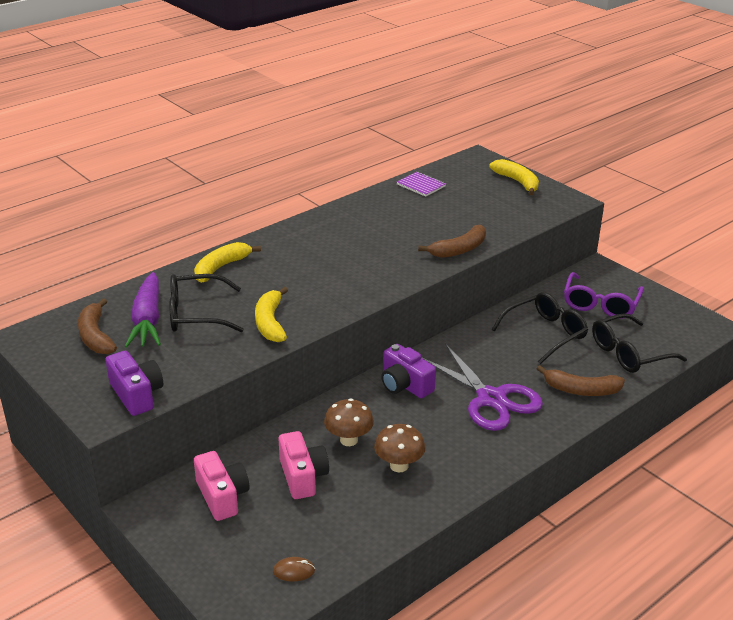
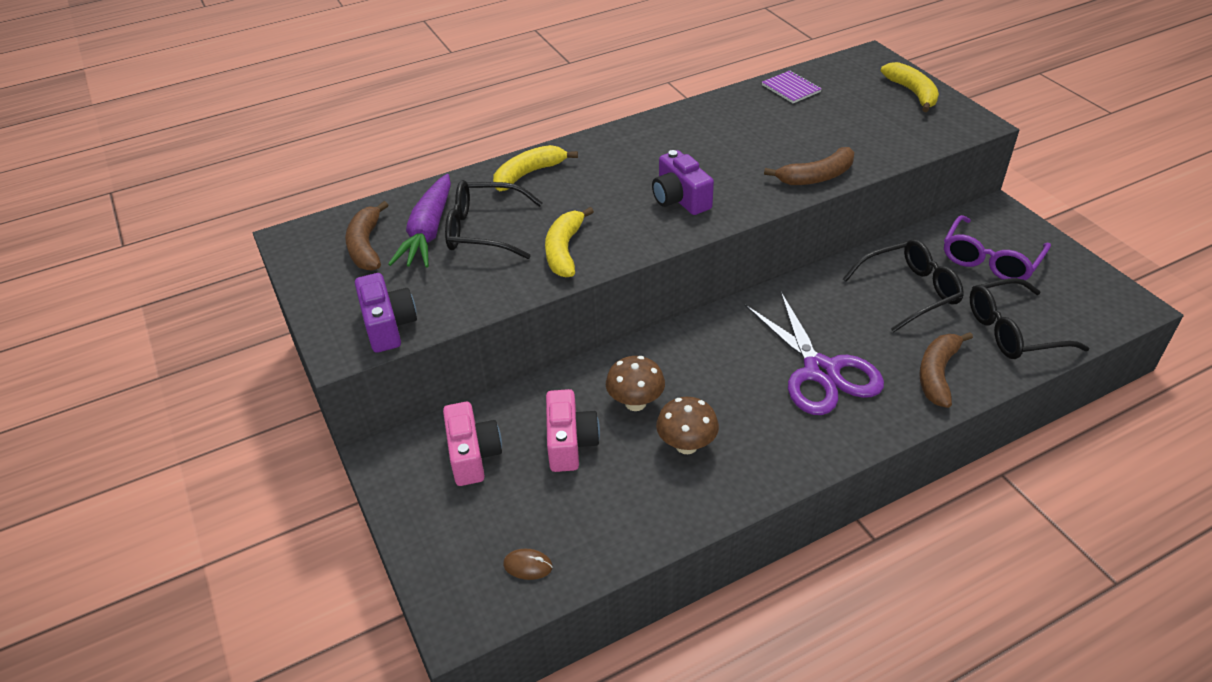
camera: 15 degrees right, 10 degrees up
(405, 385) = (720, 339): purple camera -> purple camera (680, 199)
(580, 390) = (938, 374): brown banana -> brown banana turned 90 degrees clockwise

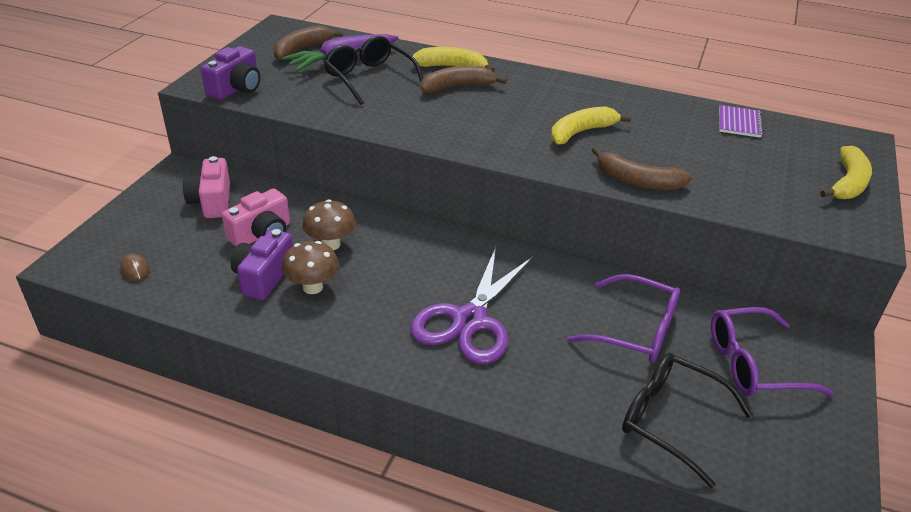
camera: 45 degrees right, 5 degrees down
(473, 455) = (212, 201): pink camera -> pink camera turned 135 degrees clockwise
(564, 250) = (388, 114): yellow banana -> yellow banana (581, 132)
(680, 199) = (512, 133): purple camera -> purple camera (263, 277)
(909, 292) = (635, 330): black glasses -> purple glasses
(938, 374) = (549, 392): brown banana -> brown banana (458, 87)

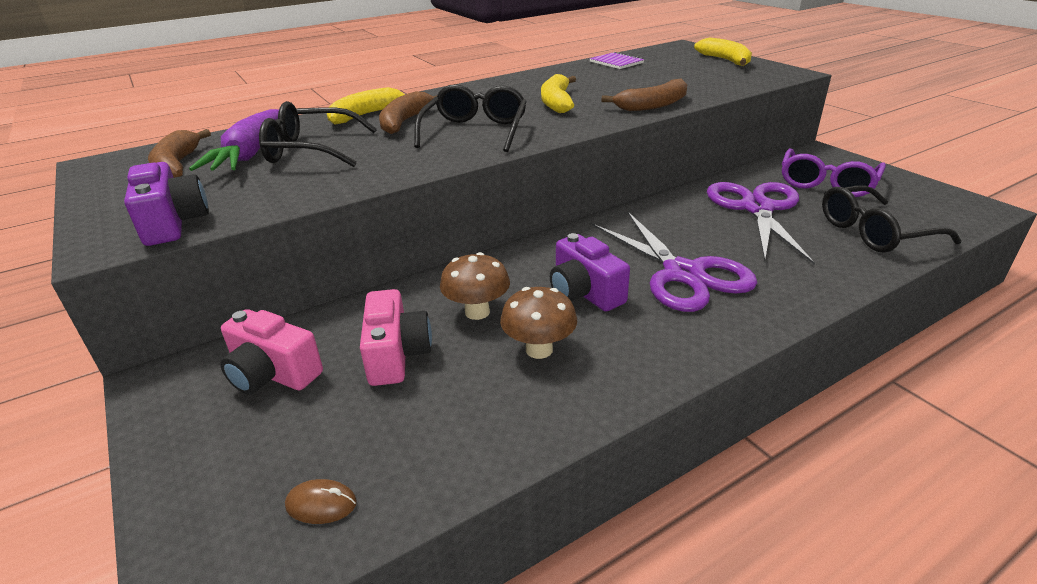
camera: 50 degrees left, 5 degrees down
(263, 277) = (480, 381): purple camera -> purple camera (584, 292)
(473, 122) = (475, 131): none -> black glasses
(635, 330) = (757, 208): purple glasses -> purple scissors

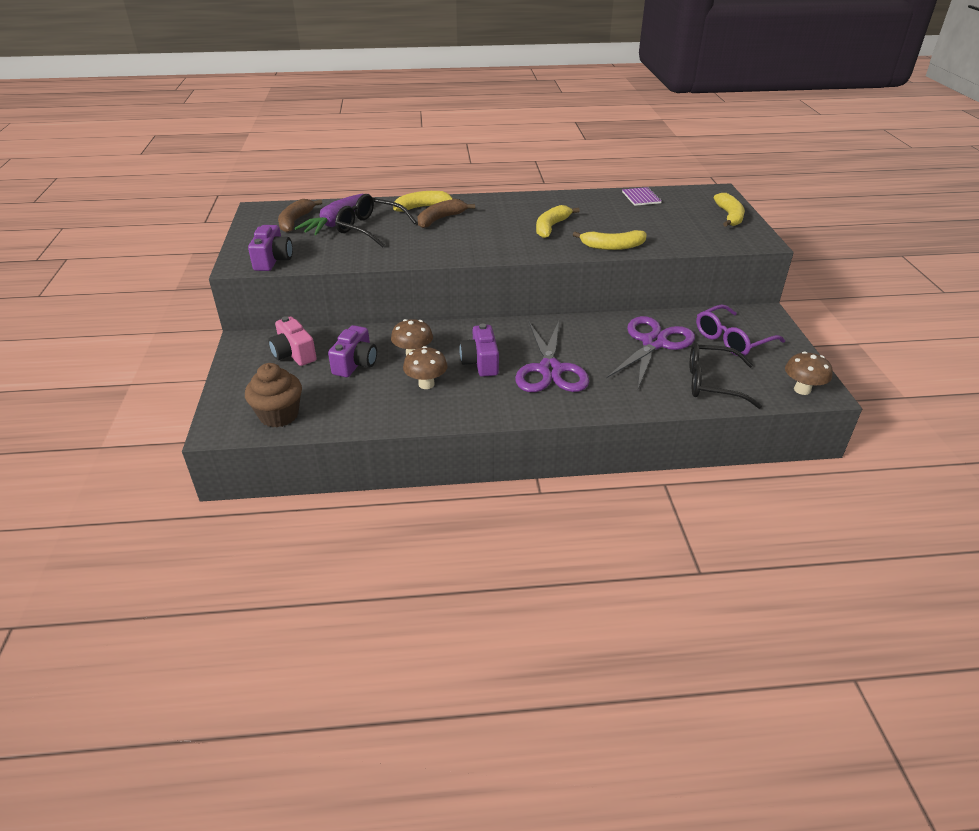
camera: 25 degrees right, 5 degrees up
(321, 504) = (279, 415): brown mouse -> brown cupcake
(396, 355) = (355, 363): pink camera -> purple camera
(475, 131) = (474, 238): black glasses -> none
(652, 105) = (612, 246): brown banana -> yellow banana
(962, 212) = (802, 390): none -> brown mushroom

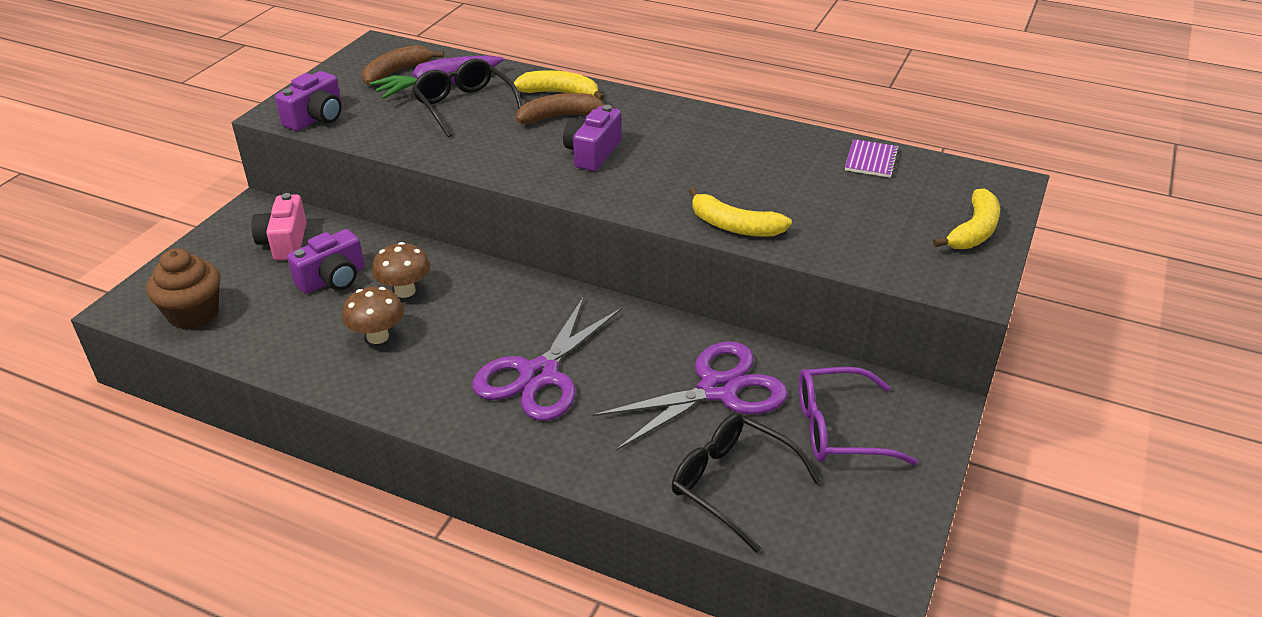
camera: 30 degrees right, 0 degrees up
(481, 362) = (468, 331): purple camera -> purple camera (592, 153)
(551, 227) = (687, 170): yellow banana -> none
(802, 390) = (857, 552): brown mushroom -> none

